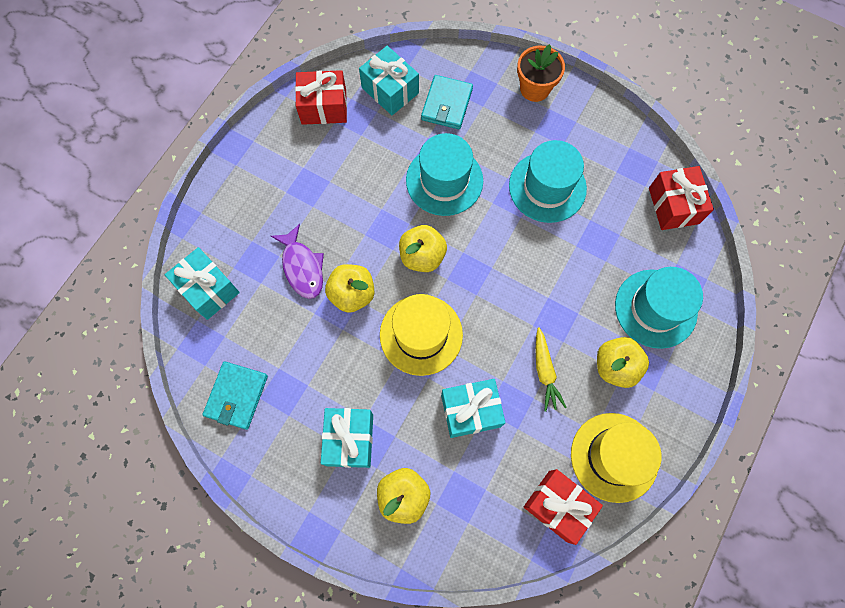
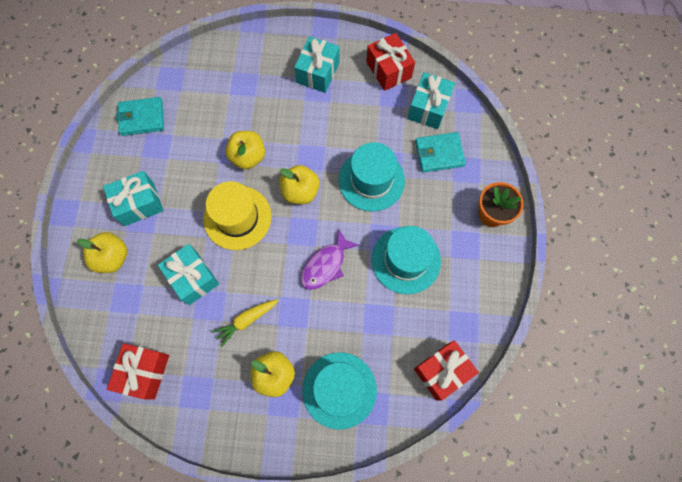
camera: 65 degrees right, 0 degrees up
(208, 289) = (210, 64): turquoise gift -> turquoise gift (318, 72)
(302, 267) = (253, 115): purple fish -> purple fish (325, 265)
(614, 457) = (199, 402): yellow hat -> none

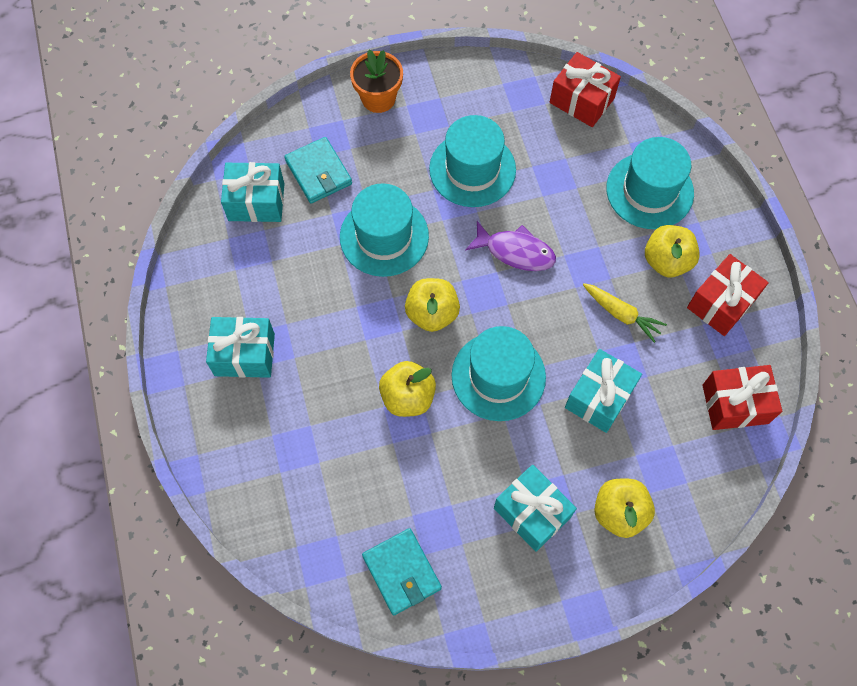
camera: 110 degrees left, 5 degrees down
(237, 217) = (498, 376): yellow hat -> turquoise hat
(388, 70) = (211, 266): red gift -> red gift (721, 303)

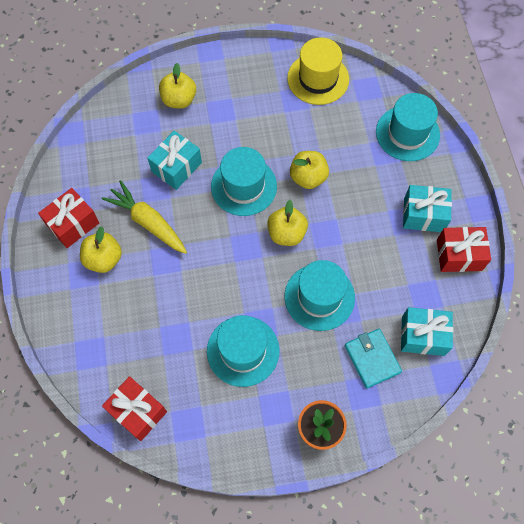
camera: 175 degrees left, 0 degrees up
(401, 572) = (318, 79): turquoise wallet -> yellow hat
(515, 251) = (218, 276): purple fish -> none
(532, 512) = (234, 104): turquoise gift -> none
(622, 314) = (148, 222): yellow carrot -> yellow carrot, size x1.56
(649, 191) = (101, 319): turquoise hat -> turquoise hat (407, 133)
(735, 404) = (86, 156): red gift -> red gift (459, 255)

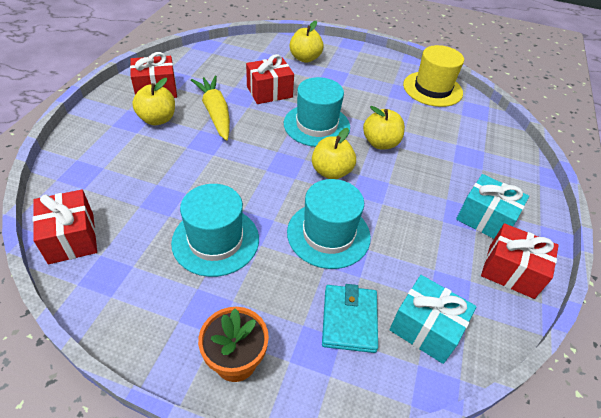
camera: 25 degrees right, 20 degrees down
(176, 167) = (269, 92): turquoise gift -> red gift
(407, 133) = (500, 153): turquoise hat -> none

